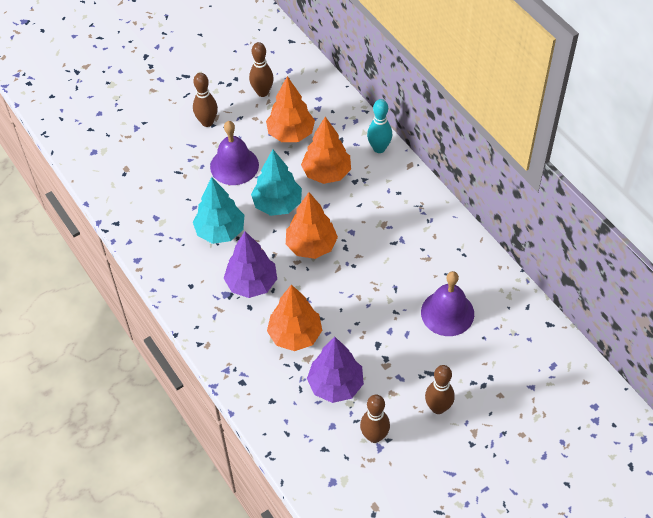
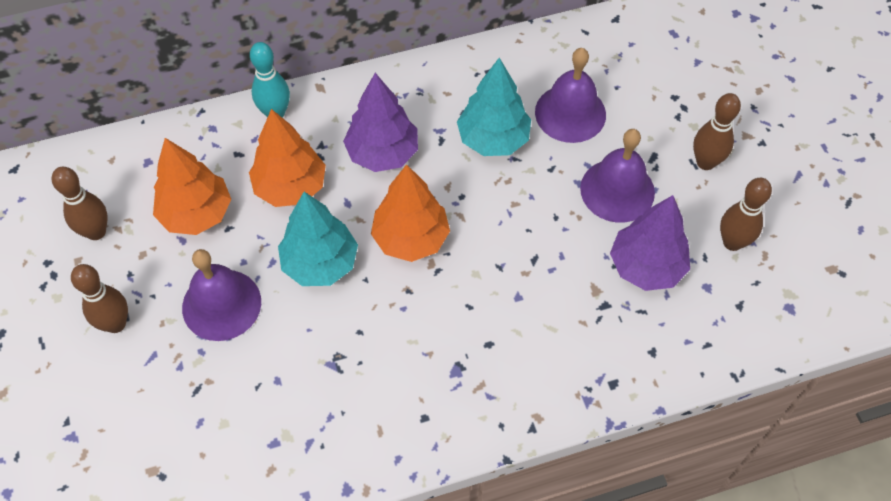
camera: 75 degrees left, 5 degrees up
(220, 231) = (339, 352): turquoise tree -> turquoise tree (493, 139)
(251, 283) = (449, 331): purple tree -> purple tree (382, 153)
(295, 335) = (554, 296): orange tree -> none
(392, 355) = (617, 190): none -> purple bell

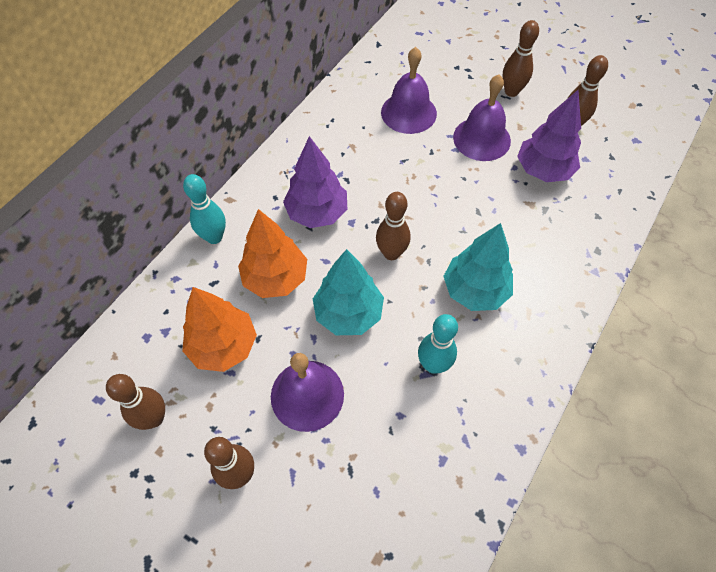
camera: 40 degrees left, 0 degrees up
(346, 362) = (433, 365): none -> turquoise bowling pin
(411, 238) = (391, 253): orange tree -> brown bowling pin
(493, 139) = (379, 157): turquoise tree -> turquoise tree (475, 290)

